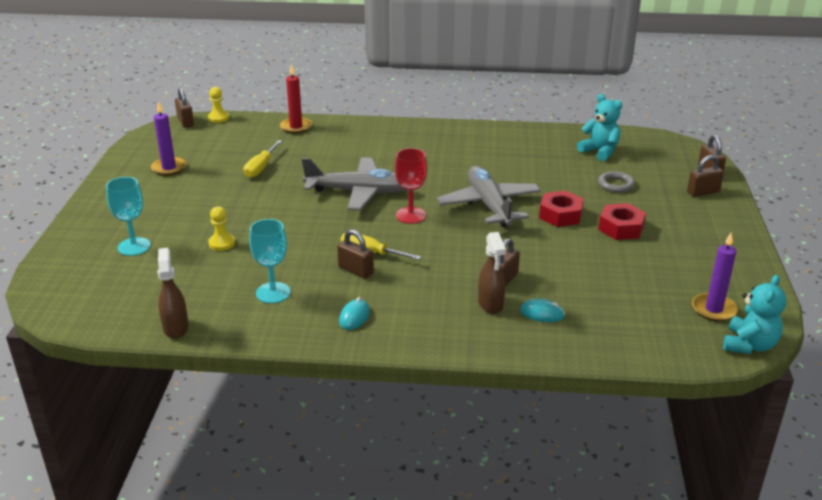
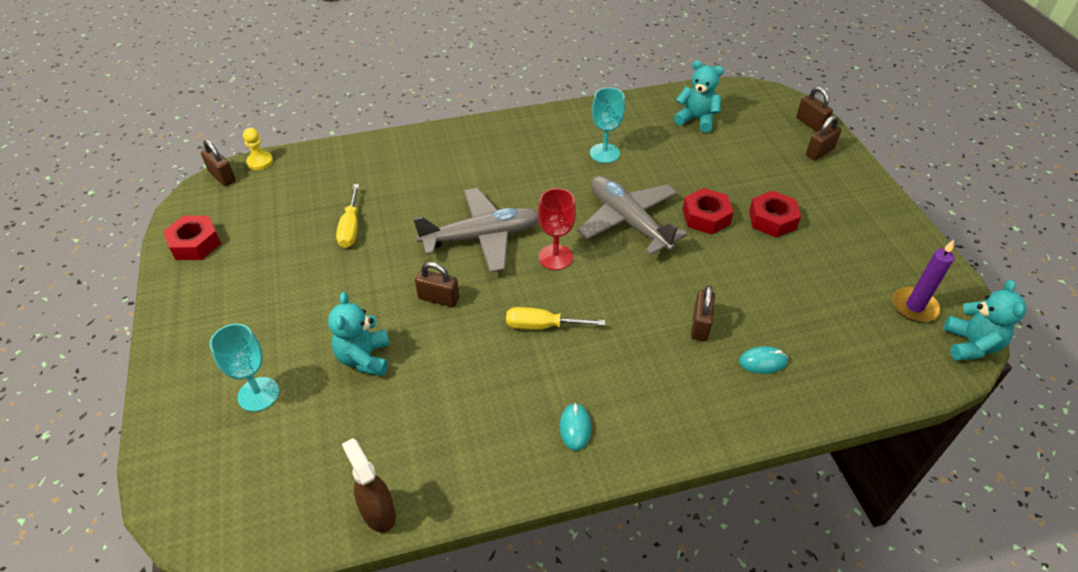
camera: 20 degrees left, 15 degrees up
(142, 156) = (195, 243): none -> red nut
(169, 168) = (238, 255): purple candle -> none
(222, 243) = (364, 358): yellow pawn -> turquoise teddy bear
(273, 293) = (465, 419): turquoise goblet -> turquoise goblet (604, 153)
(296, 127) = (360, 156): red candle -> none
(356, 270) = (539, 356): brown padlock -> brown padlock (438, 298)
(490, 304) = (706, 364): brown spray bottle -> none
(615, 185) = (735, 161): grey ring -> none

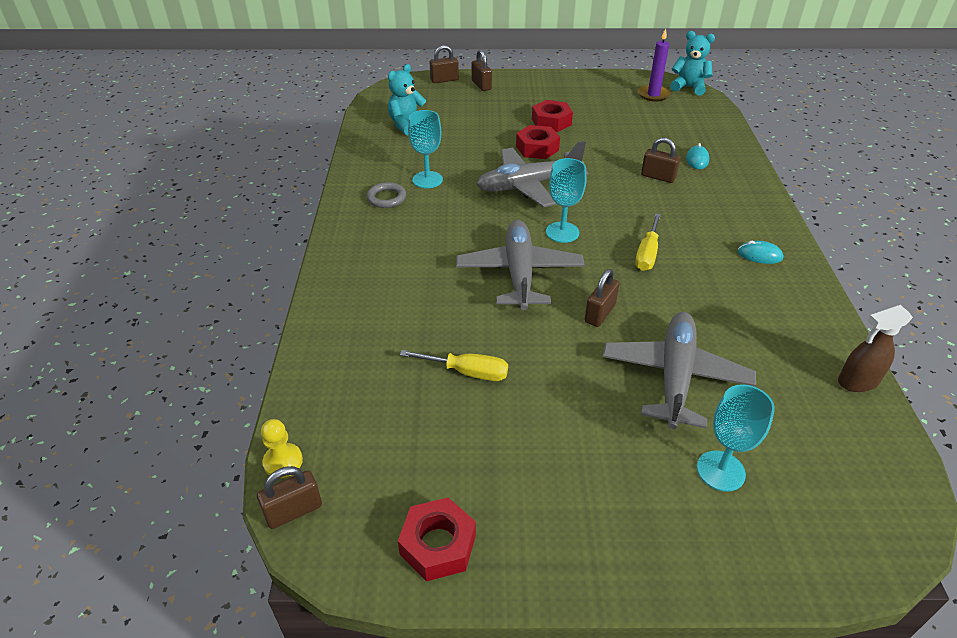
camera: 75 degrees left, 5 degrees down
(364, 358) = (674, 376): turquoise teddy bear -> grey plane
(555, 257) = (562, 232): red goblet -> turquoise goblet
(563, 136) = (386, 198): none -> grey ring

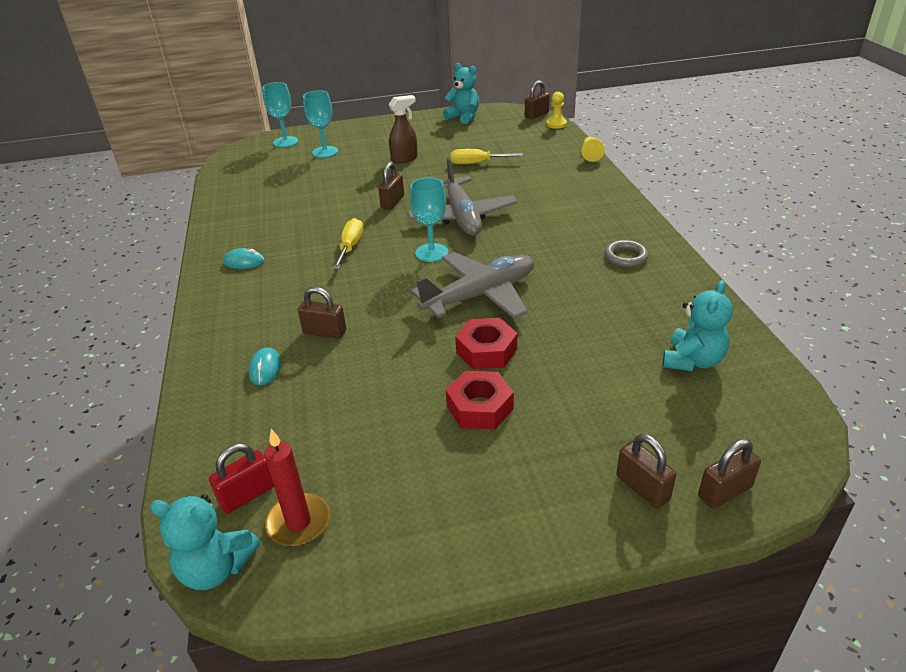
camera: 170 degrees right, 5 degrees down
(299, 354) = (590, 155): none -> yellow pawn
(427, 180) = (599, 283): turquoise goblet -> turquoise goblet (285, 142)
(438, 545) = (463, 117): red nut -> turquoise teddy bear
(653, 95) = (298, 522): purple candle -> red candle
(674, 376) = (342, 180): grey plane -> none
(684, 106) = (247, 495): none -> red padlock
(857, 382) = (220, 194): brown spray bottle -> brown spray bottle (404, 159)

